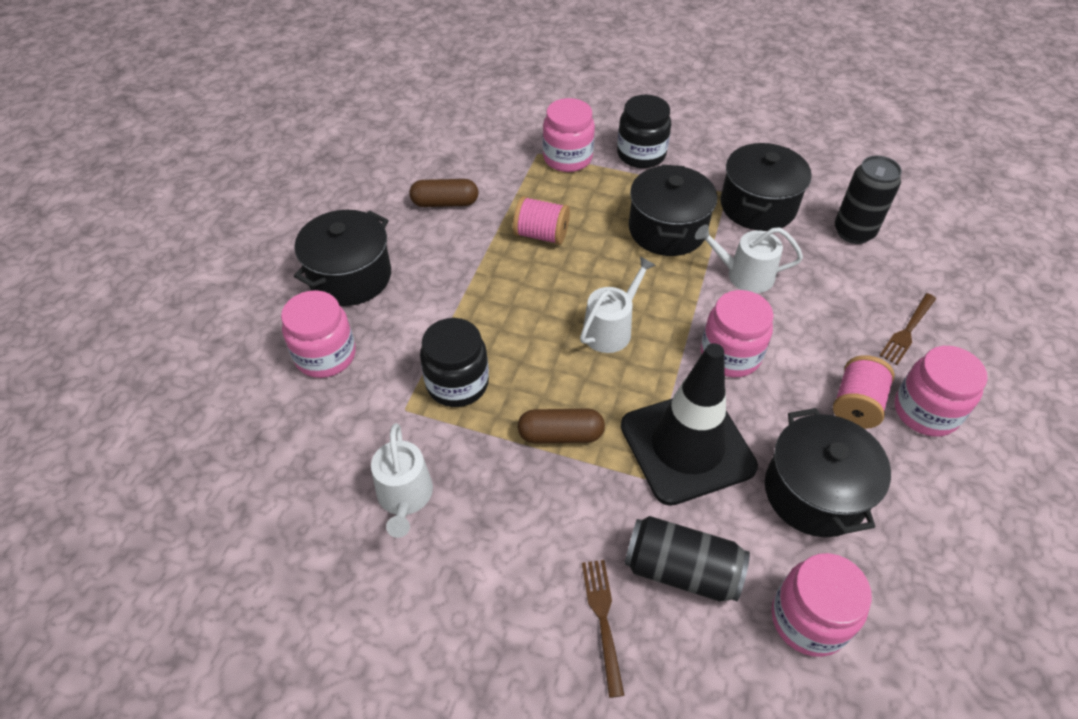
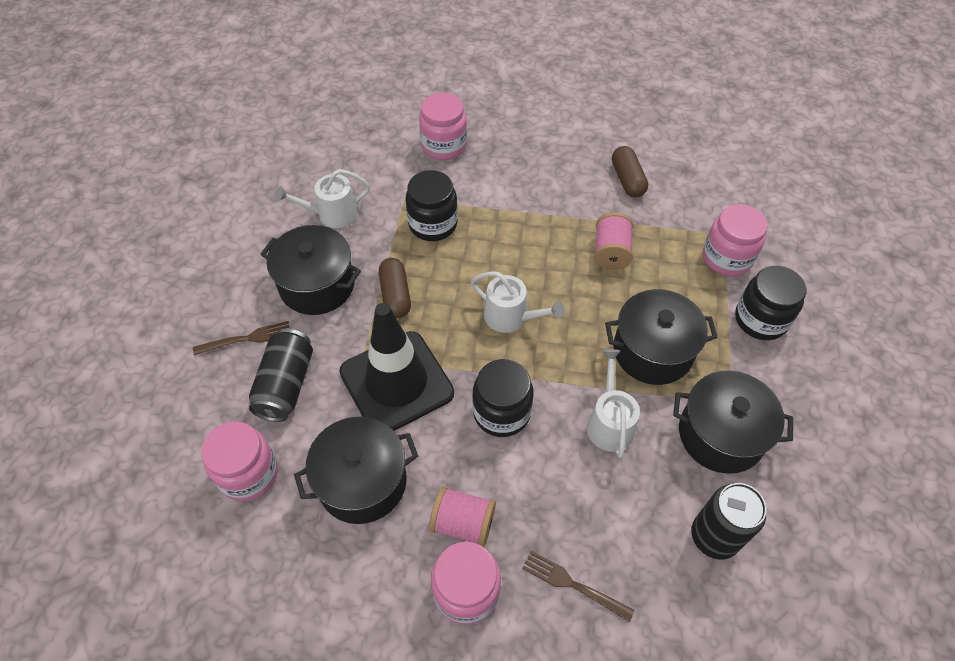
camera: 80 degrees right, 5 degrees up
(350, 276) = (523, 140): black pot -> black pot (317, 285)
(730, 355) = (501, 412): pink jar -> black jar

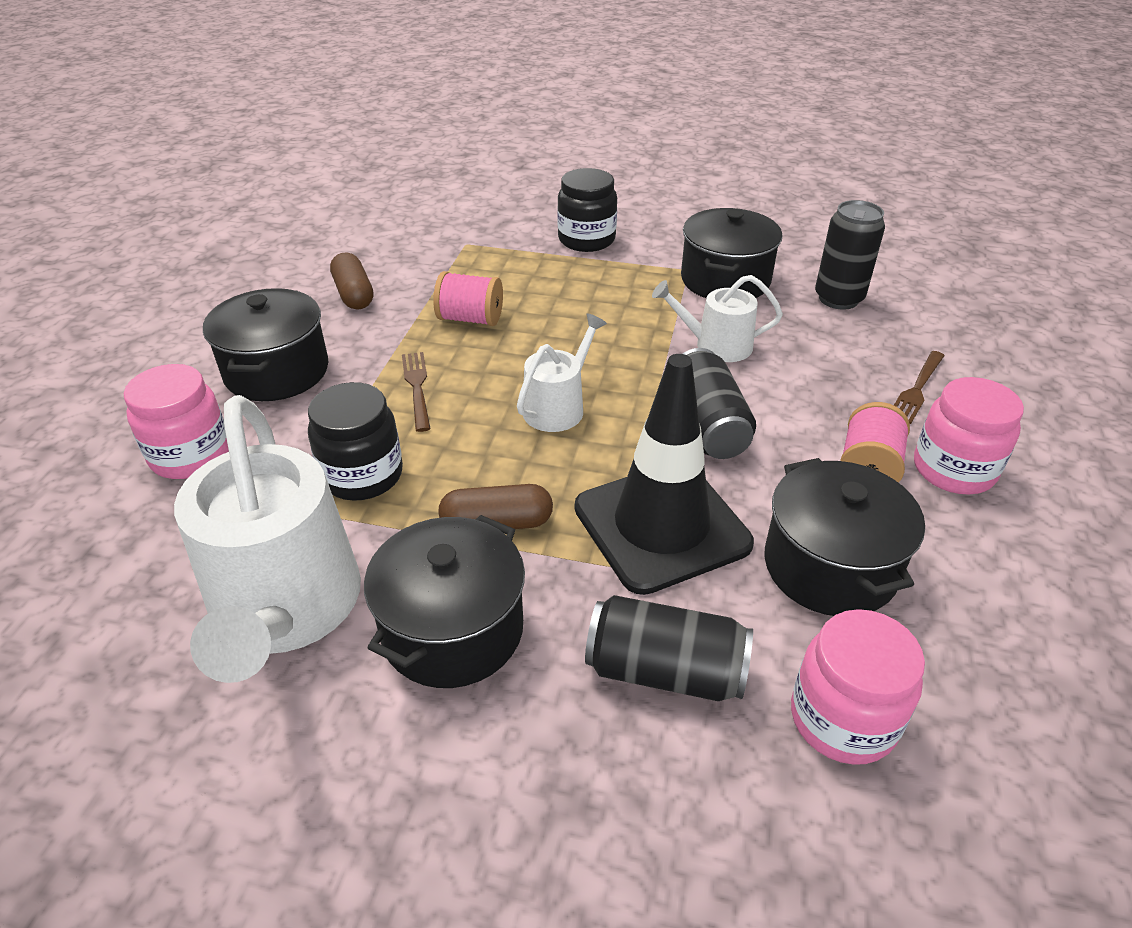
camera: 85 degrees left, 15 degrees down
(246, 339) = (560, 742): brown fork -> brown fork (417, 387)
(332, 214) = (285, 609): white watering can -> white watering can, size x1.95
(501, 412) = (707, 425): black jar -> black can
(627, 180) = (354, 294): brown capsule -> brown capsule turned 75 degrees clockwise
(652, 351) = (621, 307): black pot -> black pot (277, 371)
(726, 258) = (501, 247): pink jar -> none

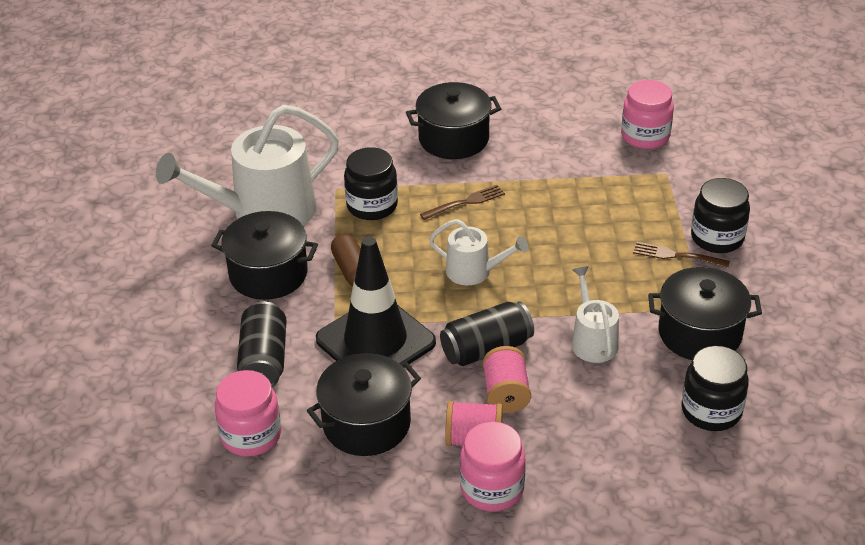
camera: 75 degrees right, 0 degrees up
(191, 455) = (363, 136): pink jar -> pink jar (645, 136)
(354, 294) = (559, 140): brown capsule -> none
(470, 319) = (559, 204): pink spool -> pink spool (506, 394)
(838, 298) = (711, 411): black can -> black jar
(917, 389) = (590, 467): brown fork -> brown fork (677, 256)

